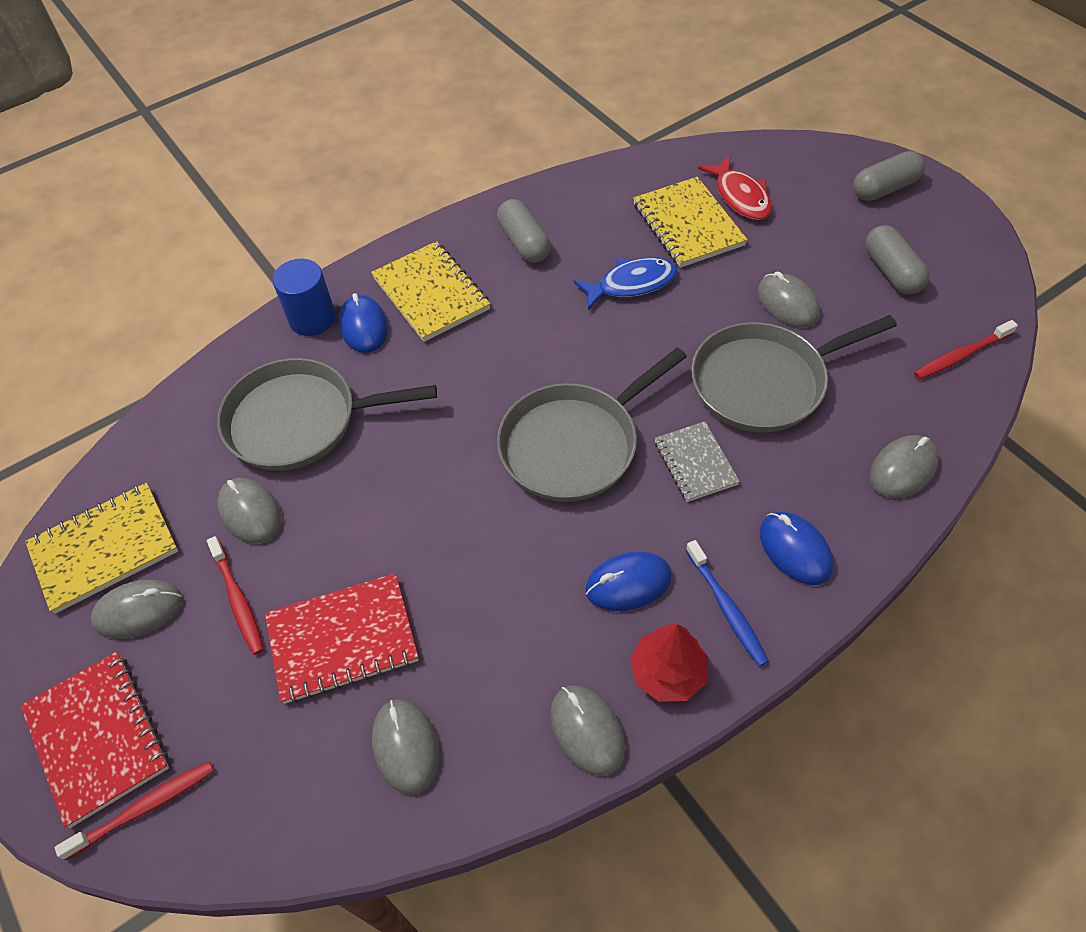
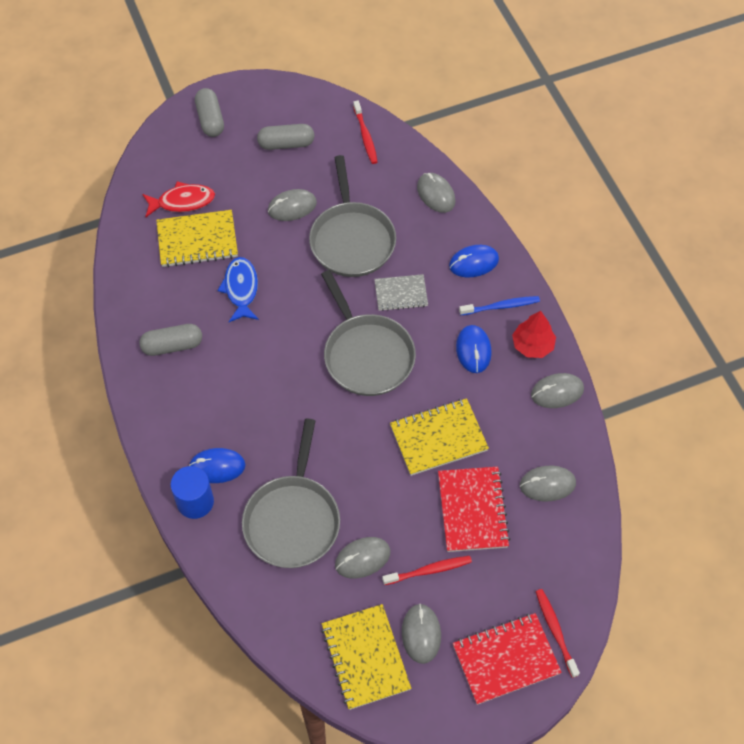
camera: 80 degrees left, 5 degrees up
(431, 294) = (201, 416): yellow notebook -> yellow notebook (438, 438)

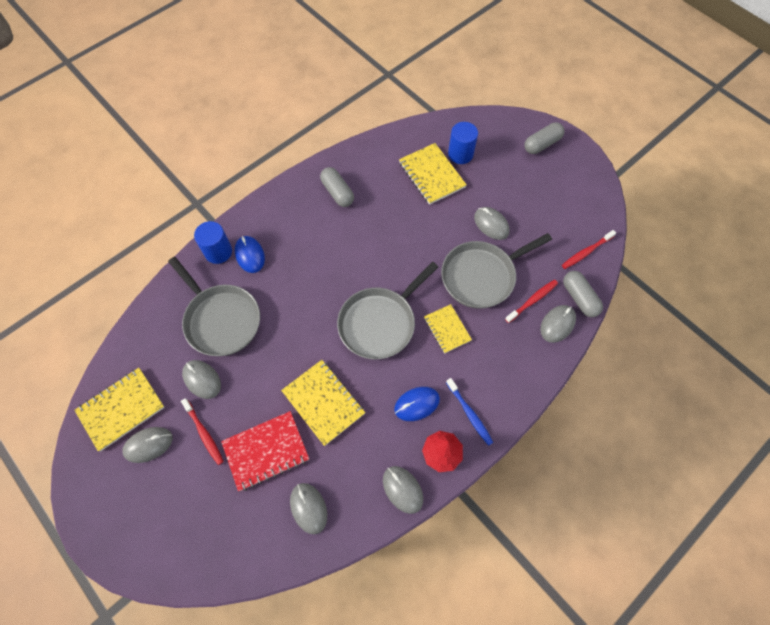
camera: 70 degrees right, 5 degrees up
(182, 201) = (460, 154): red fish -> blue cylinder
(241, 289) = (402, 217): blue fish -> none
(286, 144) = (547, 200): grey capsule -> grey capsule (579, 298)
(293, 520) = (221, 320): grey pan -> grey pan turned 120 degrees counterclockwise
(401, 294) = (447, 329): grey notebook -> yellow notebook
(473, 263) = (503, 377): blue mouse -> none
(506, 659) = (139, 520): red notebook -> none
(555, 631) = (173, 557): red toothbrush -> red toothbrush (532, 301)

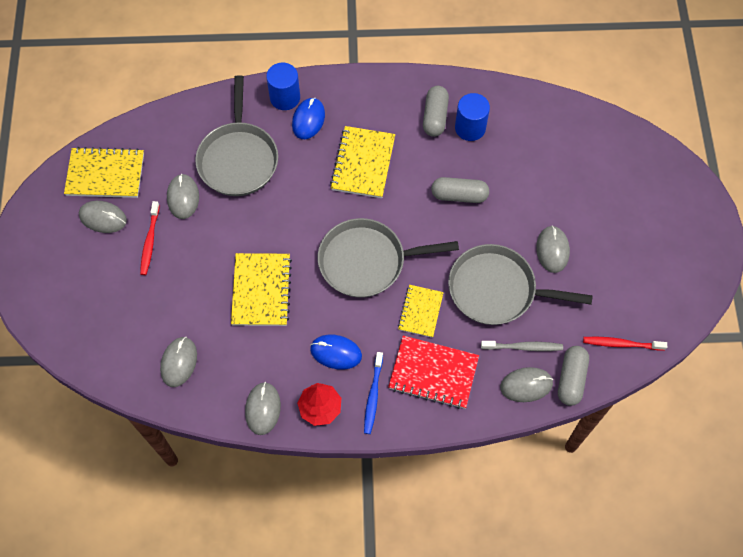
camera: 40 degrees right, 0 degrees up
(266, 451) = (184, 293): red notebook -> red notebook (433, 373)
(431, 175) = (539, 162): yellow notebook -> yellow notebook (363, 163)
(460, 154) = (588, 162): blue cylinder -> blue cylinder (470, 128)
(532, 301) = (523, 347): red toothbrush -> grey toothbrush
(542, 144) = (682, 210): grey capsule -> grey capsule (459, 195)

